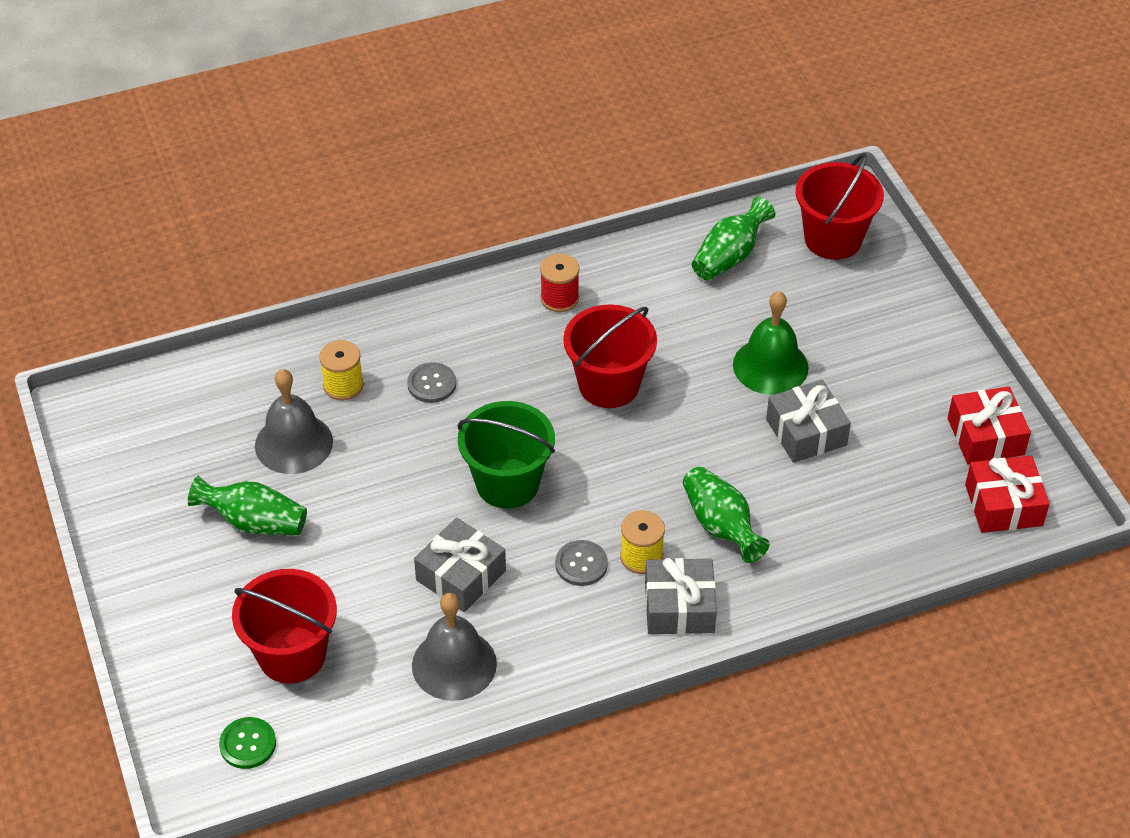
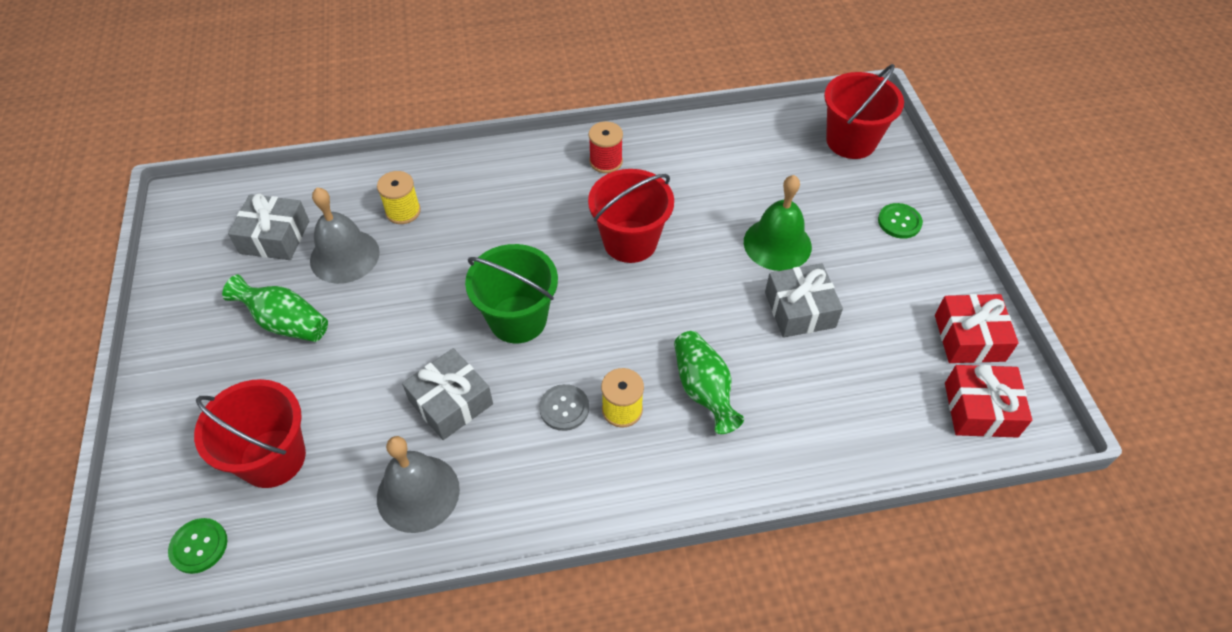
camera: 10 degrees right, 5 degrees up
(431, 384) = (477, 220): grey button -> none
(679, 607) = (646, 467): grey gift -> grey gift (275, 237)
(729, 256) = (758, 145): green vase -> none
(898, 324) = (899, 222): none -> green button

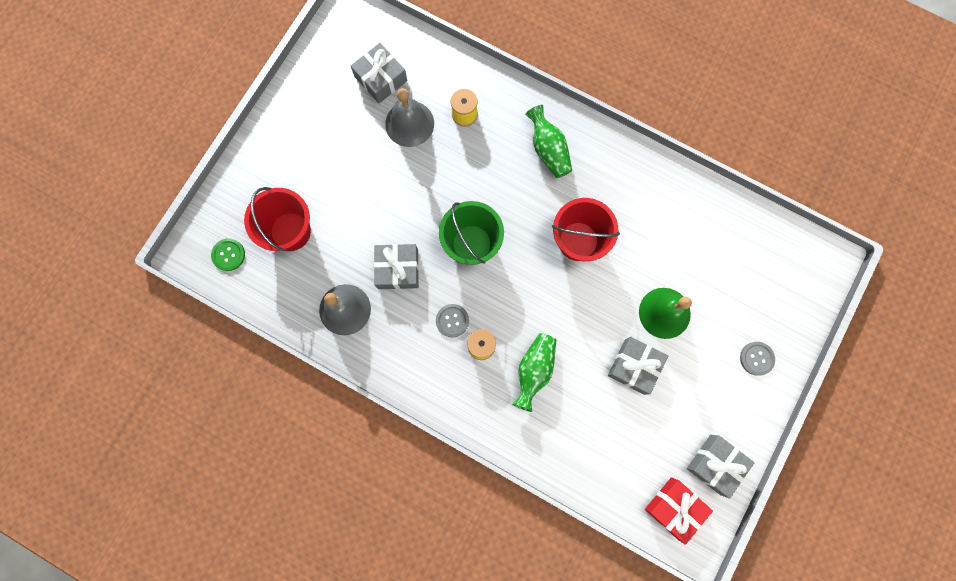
camera: 40 degrees right, 25 degrees up
(285, 323) = (348, 147): green vase -> green vase (548, 150)
(606, 161) = (614, 168): red spool -> none
(851, 141) = (789, 275): red bucket -> none
(899, 222) = (756, 358): green button -> grey button
(969, 338) = (715, 464): red gift -> grey gift

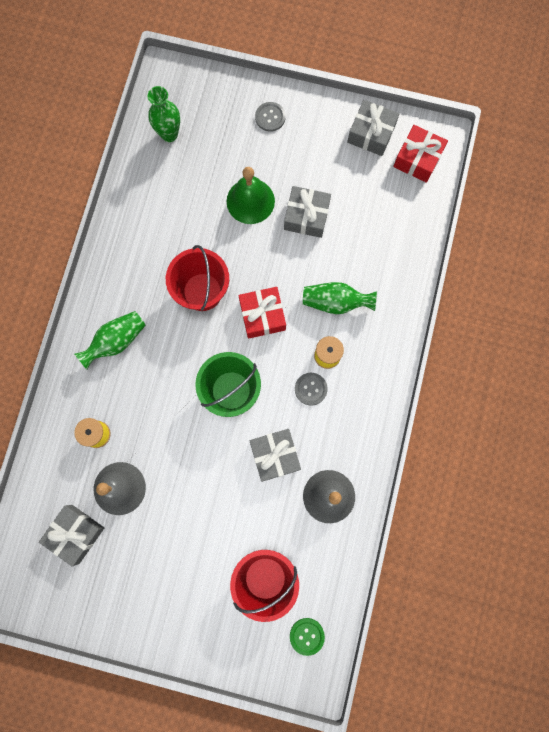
camera: 105 degrees left, 0 degrees up
(539, 293) = (262, 315): none -> red gift
(757, 249) = (169, 134): none -> green vase

